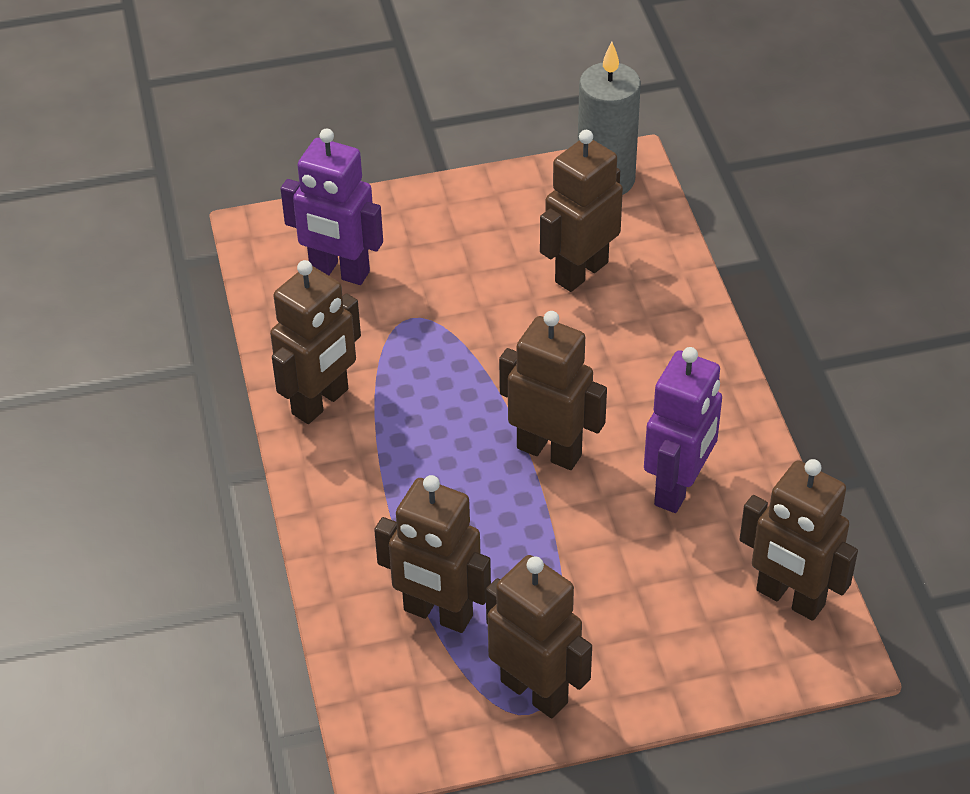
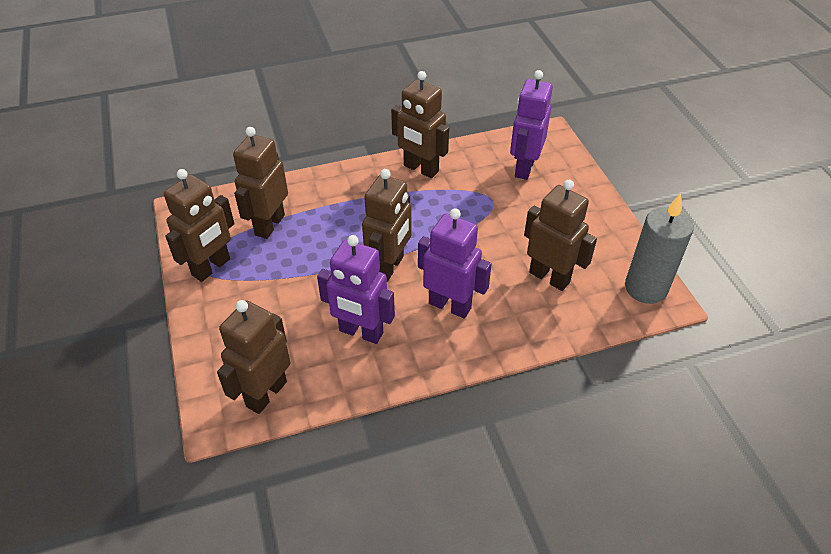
camera: 85 degrees right, 0 degrees up
(630, 384) = (450, 305): none -> purple robot

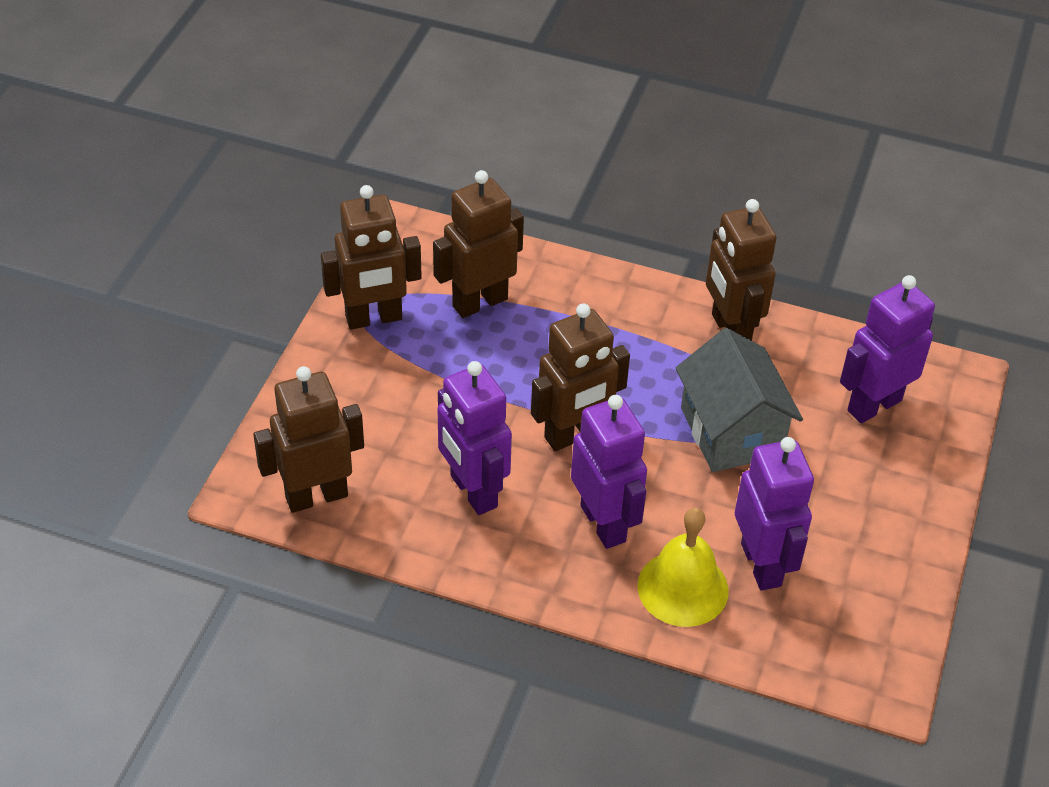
camera: 35 degrees right, 0 degrees up
(469, 218) = (731, 431): none -> grey house
(523, 314) = (682, 588): none -> yellow bell
(549, 277) = (762, 564): brown robot -> purple robot
(646, 288) = (877, 654): grey candle -> none

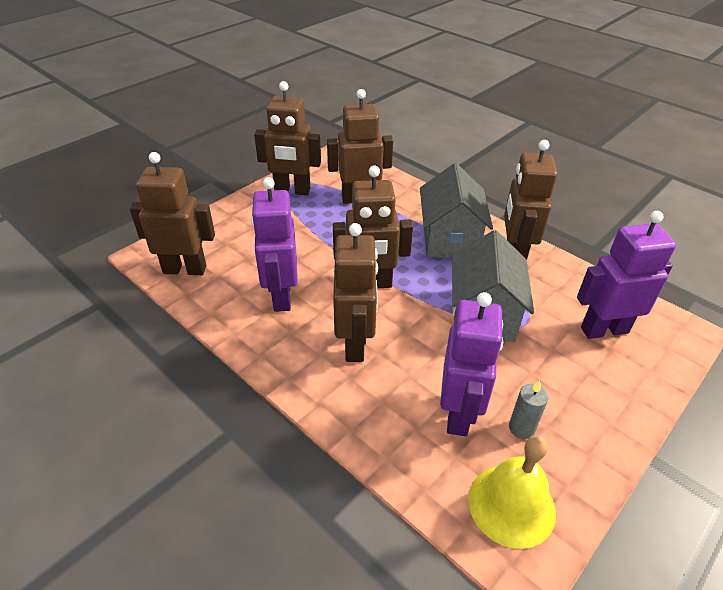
camera: 25 degrees right, 5 degrees down
(604, 523) = (355, 344): purple robot -> brown robot
(637, 333) = (449, 239): none -> grey house
(682, 588) = (386, 409): yellow bell -> yellow bell (511, 505)
(832, 556) = (521, 428): none -> grey candle

